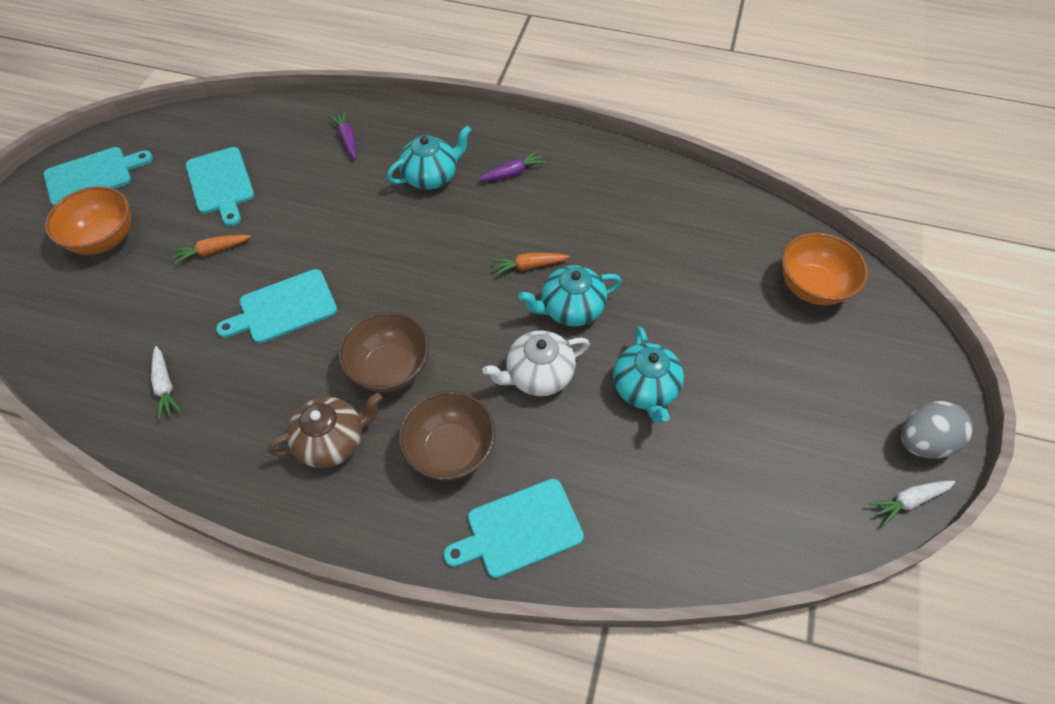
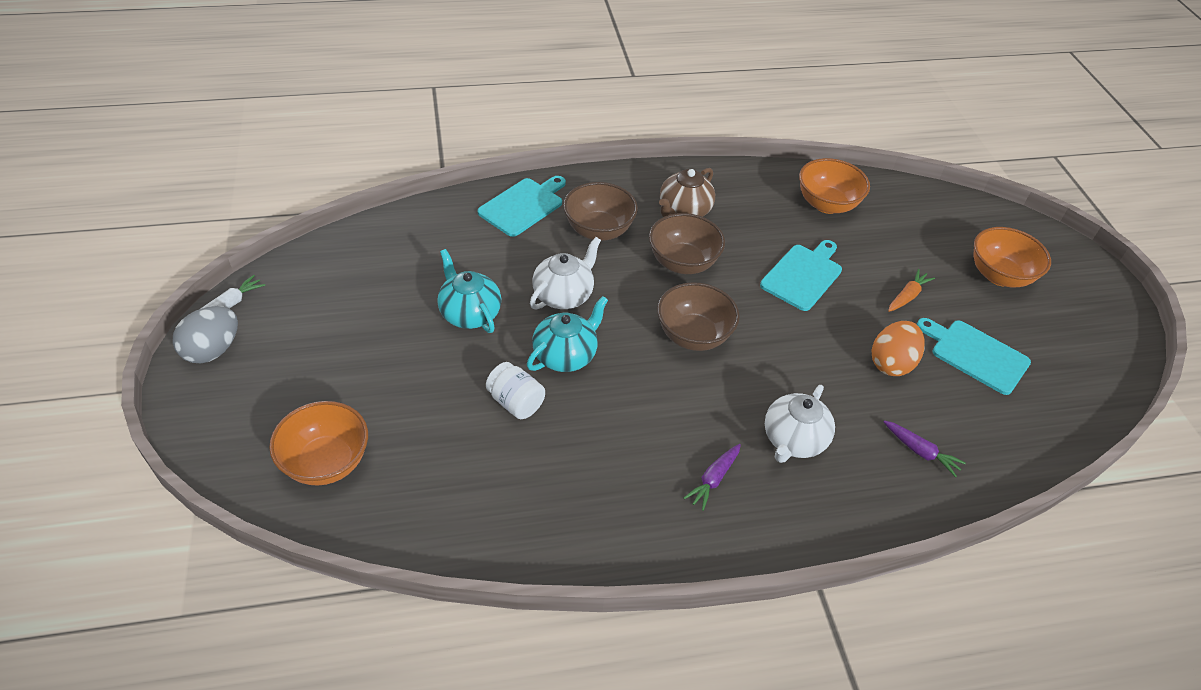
camera: 150 degrees right, 10 degrees down
(93, 176) = (1087, 320): turquoise cutting board -> none
(165, 386) = (826, 204): white carrot -> orange bowl
(296, 202) = (891, 363): none -> orange egg
(431, 176) = (793, 440): turquoise teapot -> white teapot
(442, 285) = (693, 336): none -> brown bowl
(528, 266) = (628, 380): orange carrot -> none
(636, 281) = (515, 402): none -> white jar

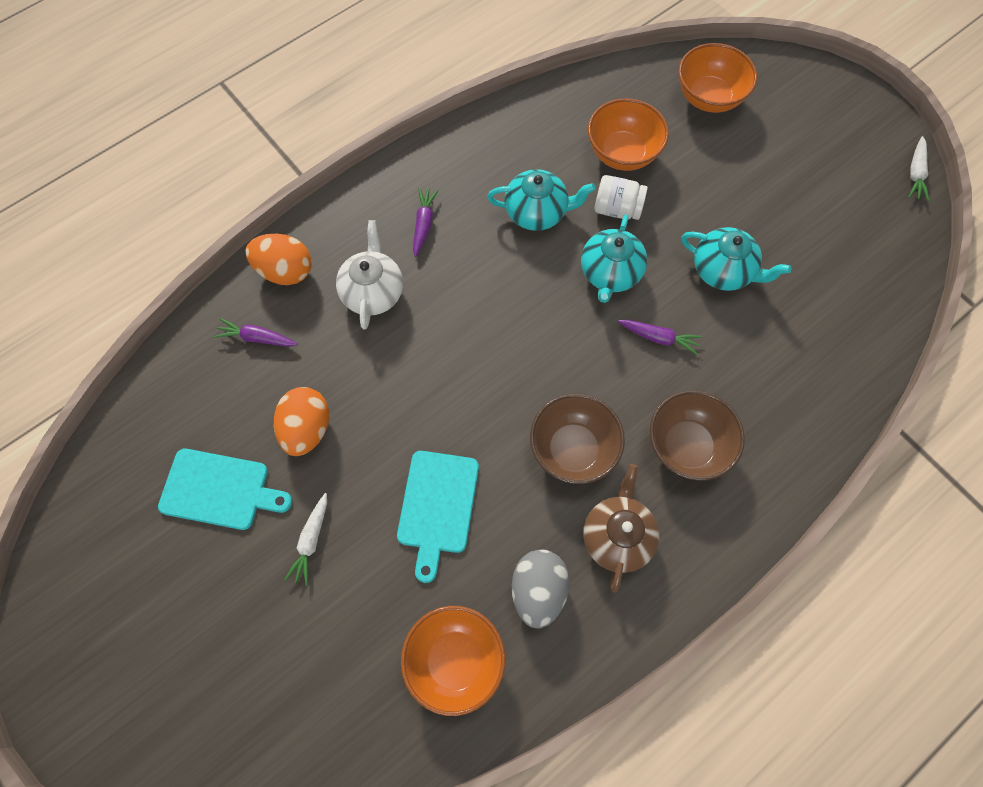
camera: 155 degrees right, 20 degrees up
(212, 350) = (878, 131): grey egg -> grey egg (538, 591)
(523, 205) = (789, 436): turquoise cutting board -> none
(564, 295) = (659, 338): white teapot -> purple carrot
(593, 436) = (537, 212): none -> turquoise teapot
(693, 336) = (511, 357): brown bowl -> none
(876, 501) = (285, 271): none -> orange egg
(907, 296) = (311, 541): orange carrot -> white carrot
(999, 276) = (205, 645): orange bowl -> orange bowl (622, 153)

